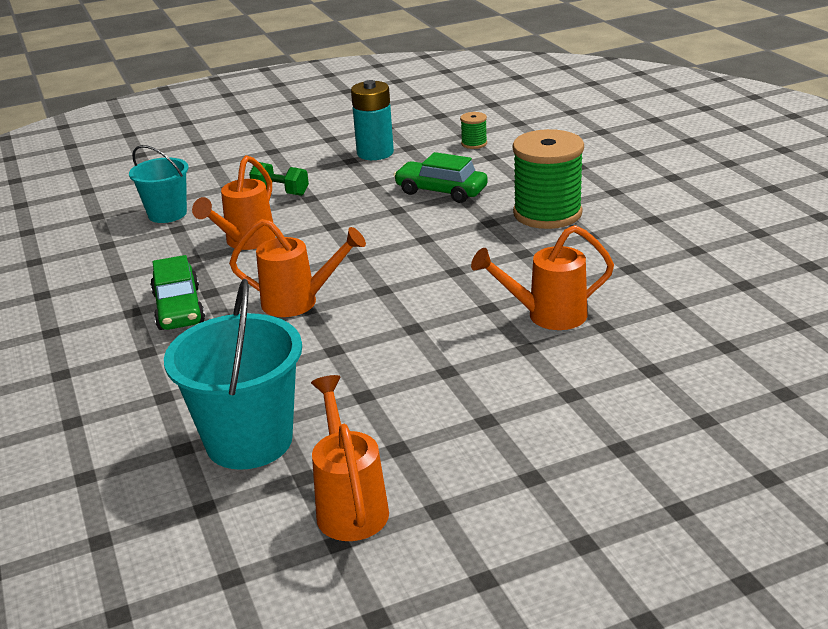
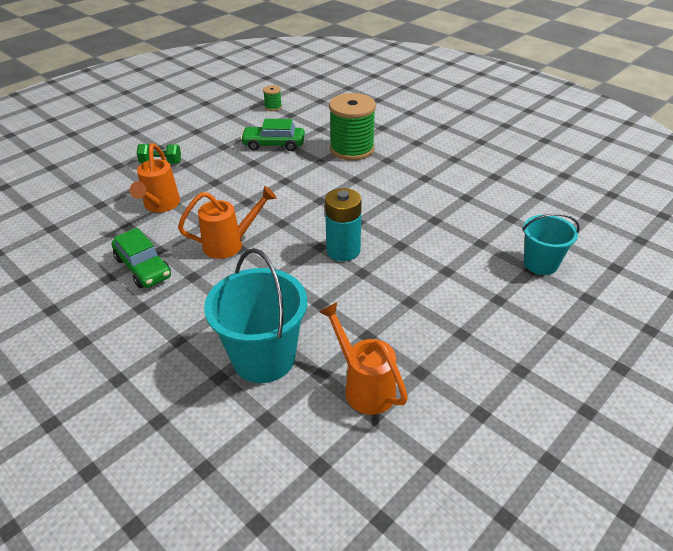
camera: 25 degrees left, 10 degrees up
(167, 214) = (84, 194): turquoise bucket -> turquoise bucket (540, 263)
(375, 153) = (210, 123): turquoise battery -> turquoise battery (343, 250)
(546, 316) = (398, 220): orange watering can -> none

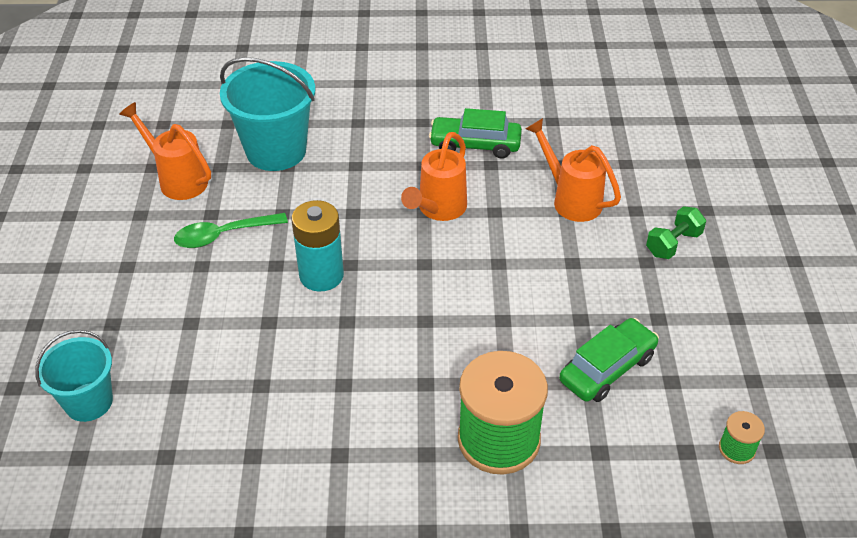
camera: 135 degrees right, 5 degrees up
(364, 386) = (177, 179): orange watering can -> orange watering can turned 150 degrees counterclockwise
(375, 313) = (223, 235): none -> green spoon

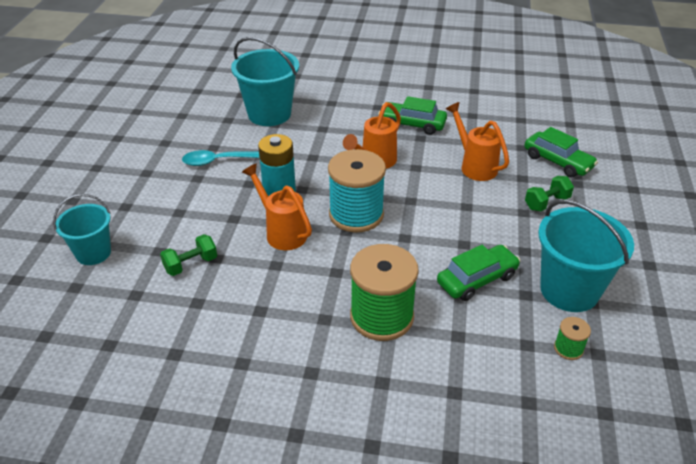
camera: 10 degrees right, 5 degrees down
(177, 179) = (196, 124): orange watering can -> orange watering can (281, 232)
(223, 235) = (217, 161): green spoon -> turquoise spoon
(229, 400) = (191, 264): none -> green dumbbell
(432, 294) = (356, 214): none -> turquoise spool
(675, 180) = (557, 162): none -> green car
(723, 367) = (569, 290): none -> turquoise bucket

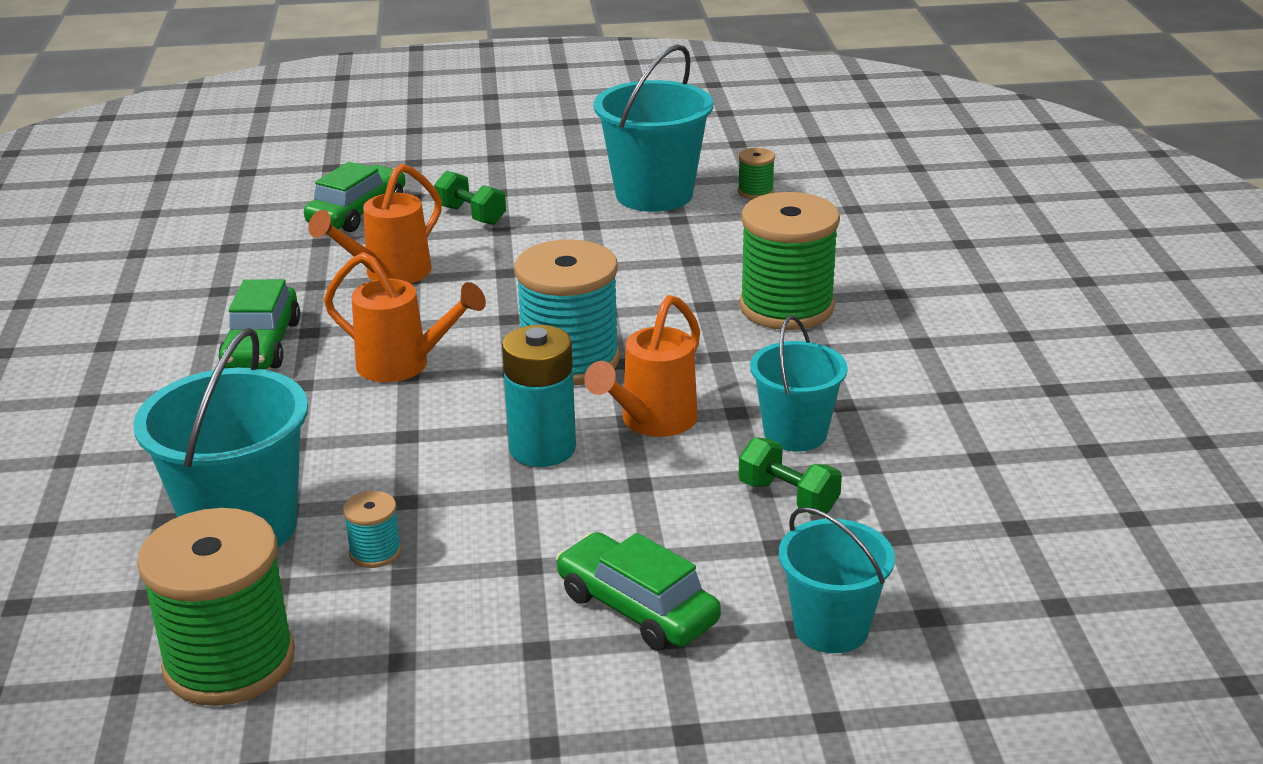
camera: 105 degrees left, 10 degrees down
(192, 109) = (229, 662): none -> green spool
(217, 161) = (457, 553): turquoise spoon -> none
(232, 142) = (375, 552): none -> turquoise spool
(242, 282) = (795, 433): none -> turquoise bucket
(477, 279) = (670, 251): green car -> green car (637, 608)

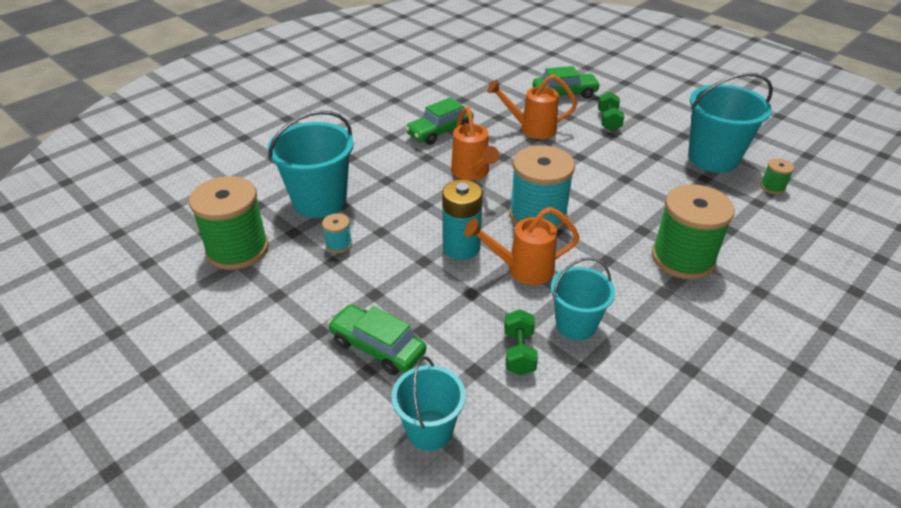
camera: 50 degrees right, 10 degrees up
(637, 608) = (377, 347): green car -> green car turned 60 degrees counterclockwise

